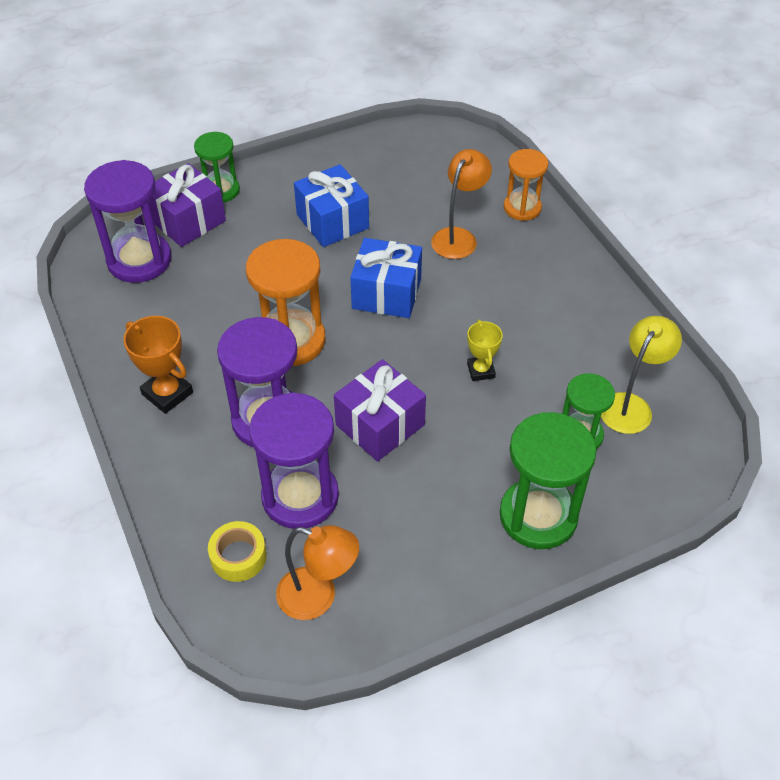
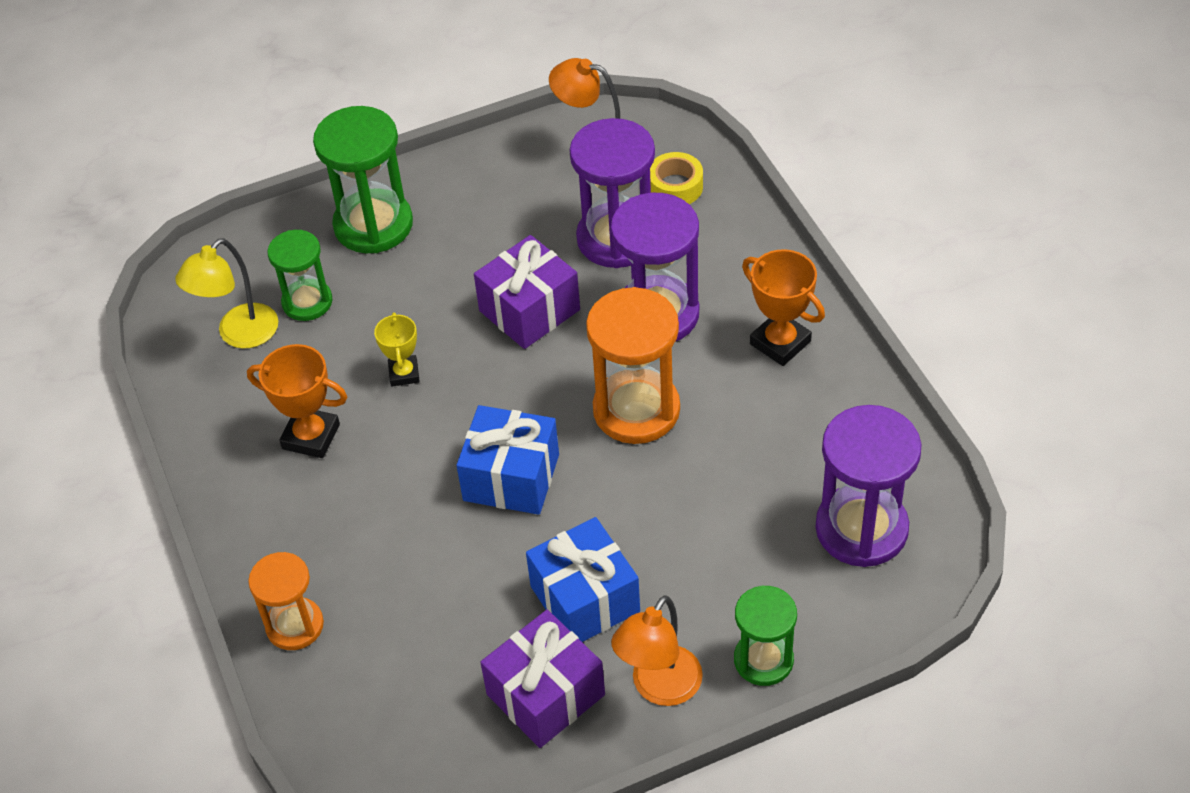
camera: 175 degrees left, 0 degrees up
(188, 221) = (805, 600): purple gift -> purple gift (546, 695)
(458, 237) = (400, 571): orange lamp -> orange lamp (659, 688)
(544, 323) = (311, 436): none -> orange trophy

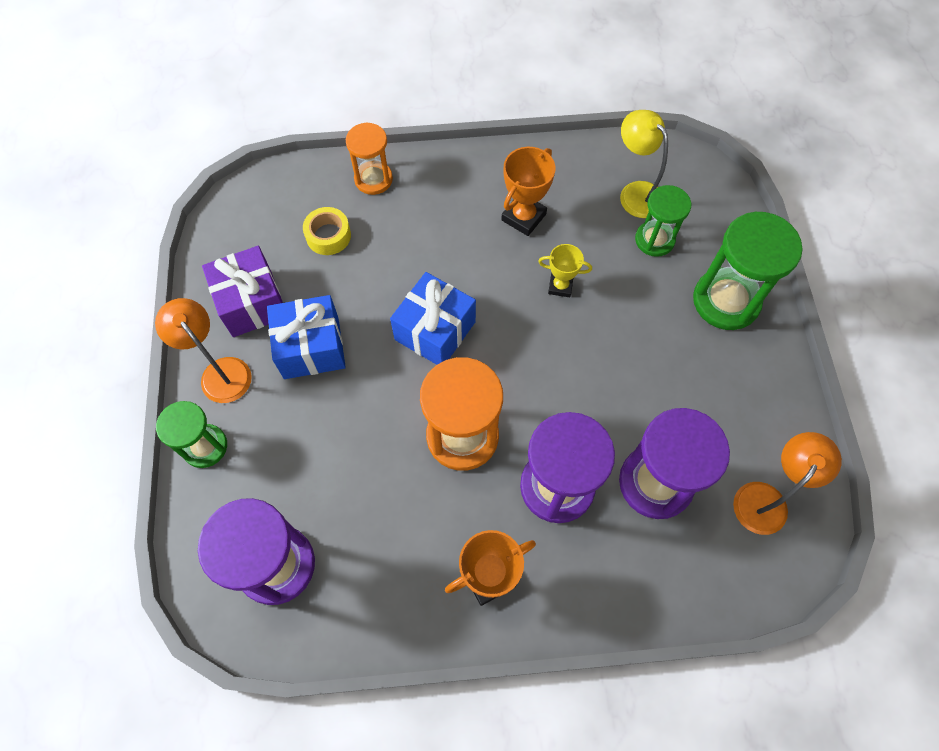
camera: 105 degrees right, 15 degrees up
(529, 310) = (595, 389): purple gift -> none
(675, 187) = (707, 556): yellow tape -> yellow tape (328, 236)

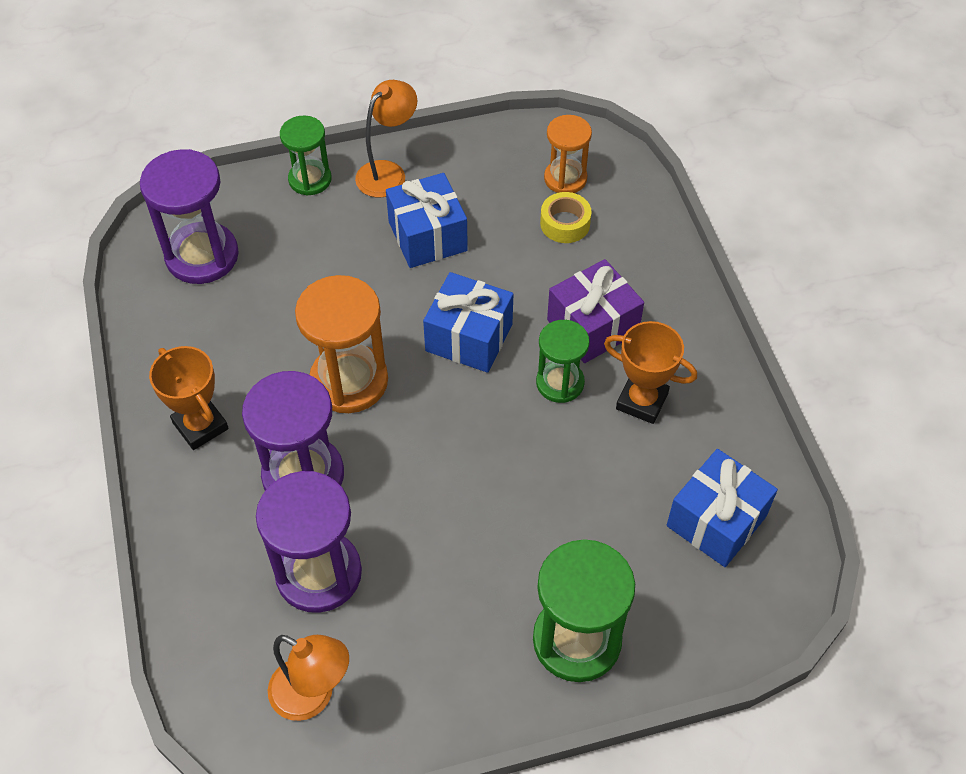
camera: 80 degrees right, 10 degrees down
(252, 303) = (468, 179): purple gift -> purple gift (592, 326)
(373, 179) = (651, 248): orange hourglass -> orange hourglass (565, 178)
(560, 286) = (554, 451): yellow trophy -> none
(635, 192) = (716, 521): yellow lamp -> blue gift
(654, 240) = (648, 549): green hourglass -> green hourglass (560, 383)

